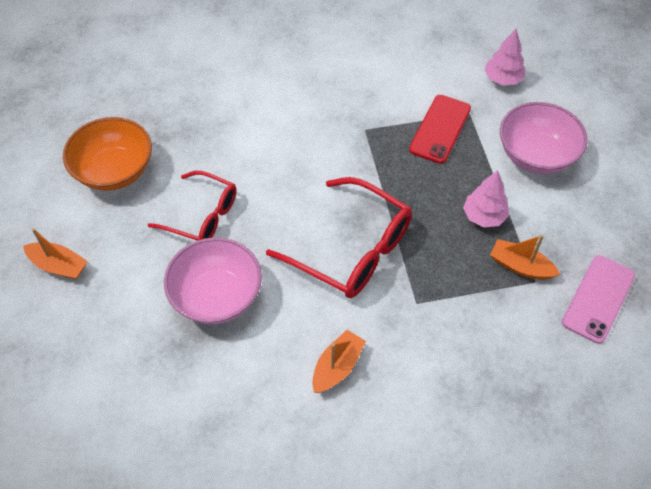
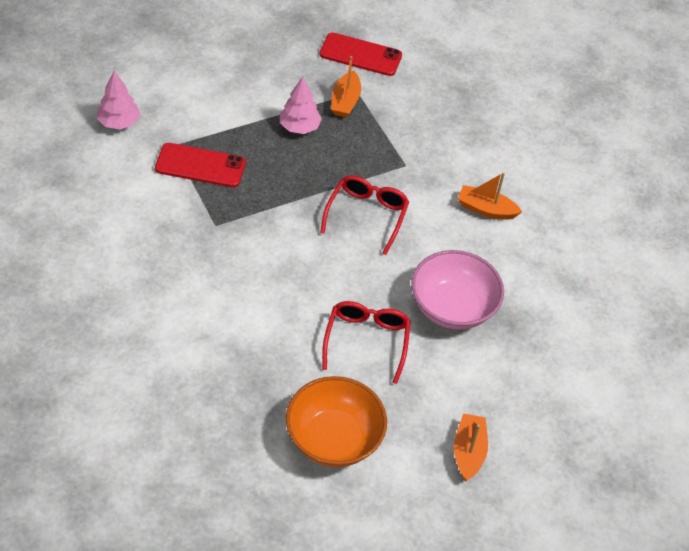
camera: 110 degrees left, 5 degrees down
(352, 249) = (366, 215): red glasses -> red glasses, size x0.65
(536, 155) = (217, 95): pink bowl -> none
(598, 299) = (360, 55): pink phone -> red phone

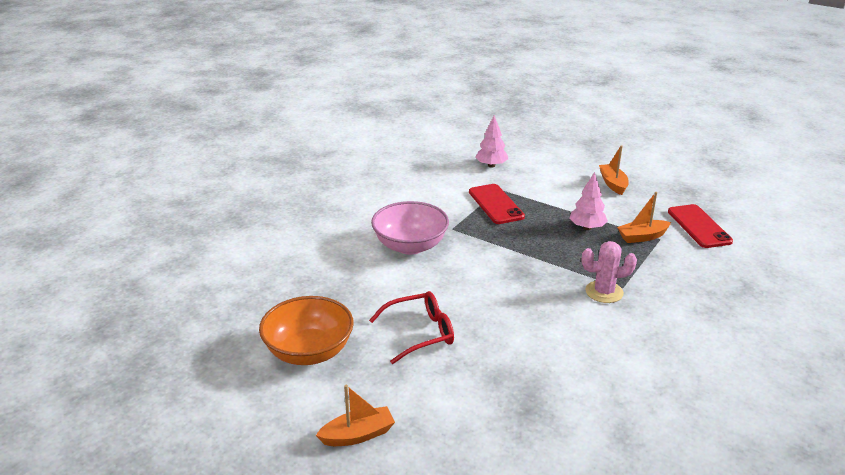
camera: 65 degrees right, 20 degrees down
(366, 215) = (545, 287): red glasses -> none
(403, 181) = (604, 292): none -> pink cactus
(452, 307) = (505, 367): pink bowl -> pink bowl (410, 246)
(486, 209) = (637, 347): orange boat -> orange boat (613, 184)

